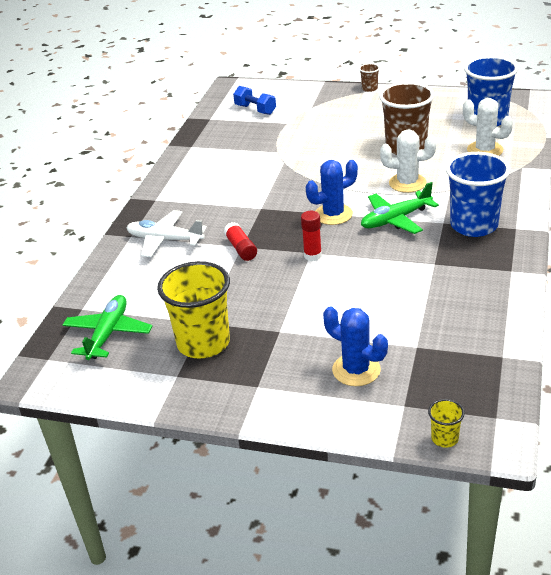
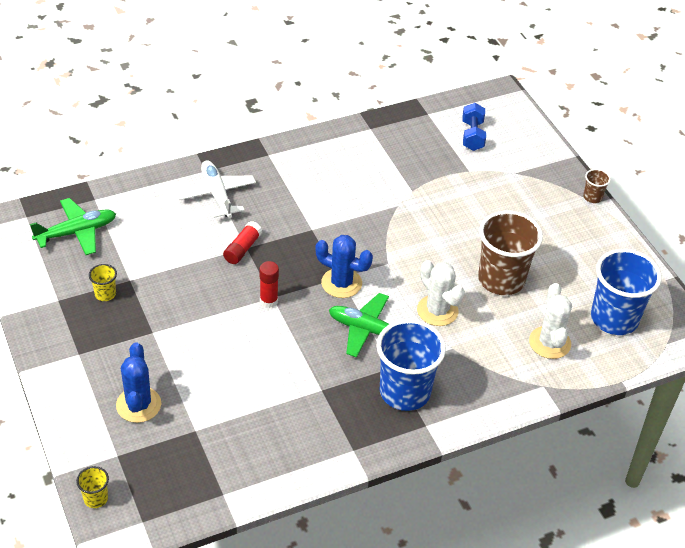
camera: 45 degrees right, 10 degrees up
(203, 343) = (105, 294): yellow cup -> yellow cup, size x0.43

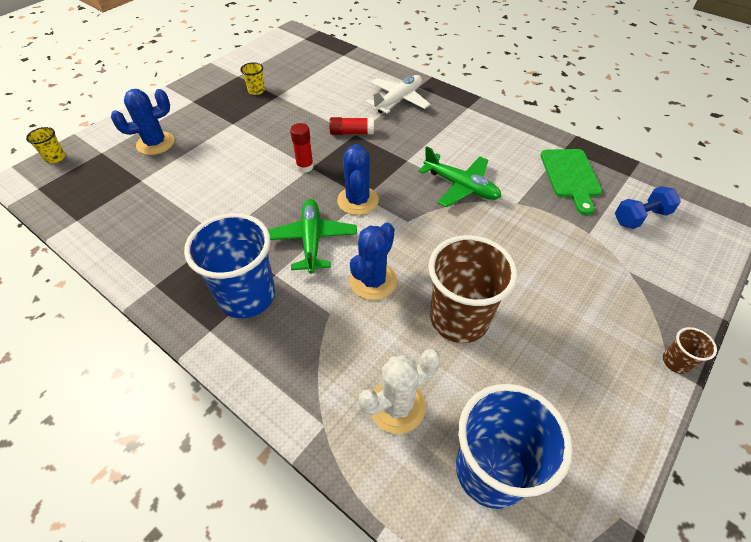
camera: 65 degrees right, 5 degrees up
(77, 232) = (306, 60): green plane -> green plane (461, 186)
(405, 144) = (571, 176): none -> green cutting board
(437, 310) = (373, 281): white cactus -> blue cactus

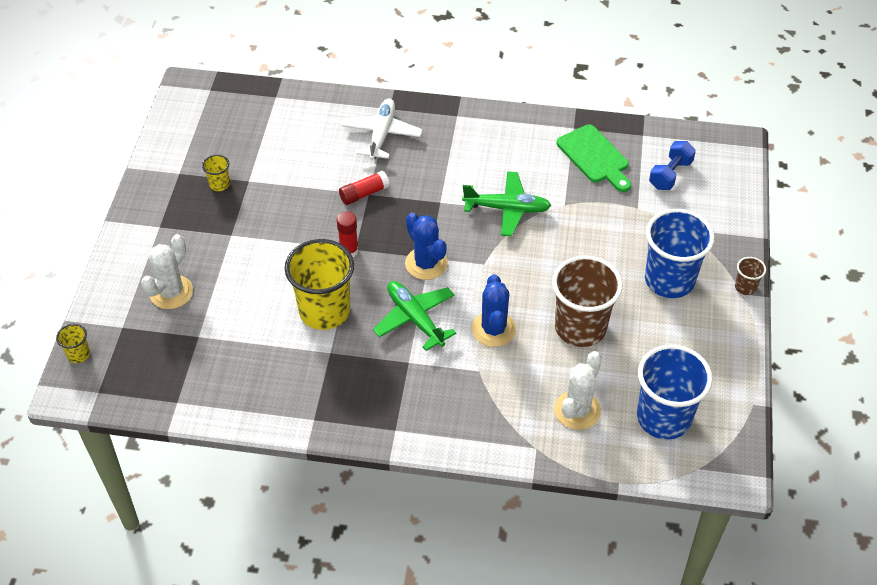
camera: 30 degrees left, 0 degrees up
(155, 143) = (171, 292): blue cactus -> white cactus
(246, 202) = (324, 311): none -> yellow cup
(247, 296) = (401, 390): blue cup -> blue cup (669, 280)

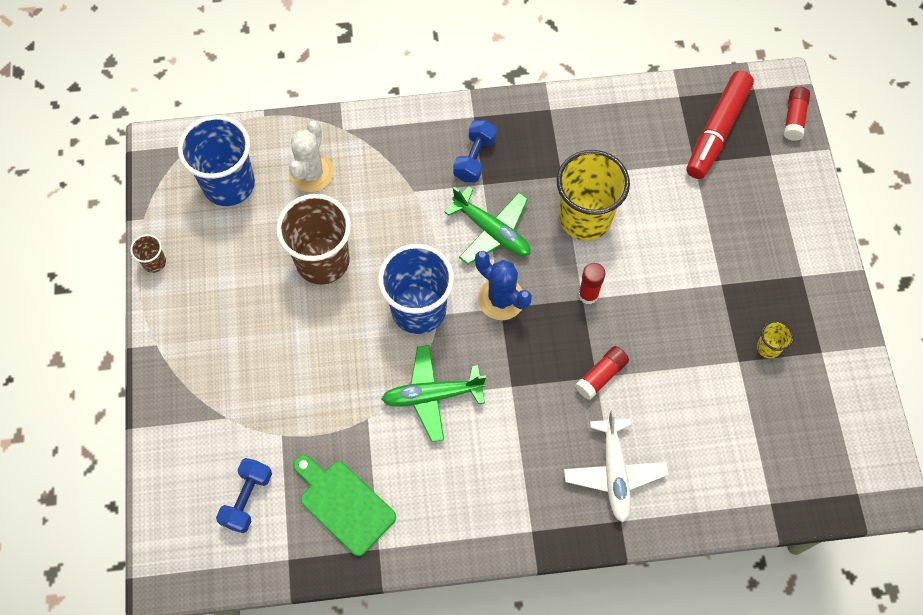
camera: 165 degrees right, 15 degrees up
(78, 354) = (794, 118): yellow cup -> red glue stick
(159, 360) = (717, 131): none -> red marker
(171, 292) = (745, 202): white cactus -> none
(409, 387) = (474, 158): none -> blue dumbbell
(493, 329) = (410, 238): blue cactus -> none
(669, 280) = (236, 342): blue cup -> blue cup (418, 309)
(745, 287) = (152, 353): brown cup -> brown cup (154, 262)

